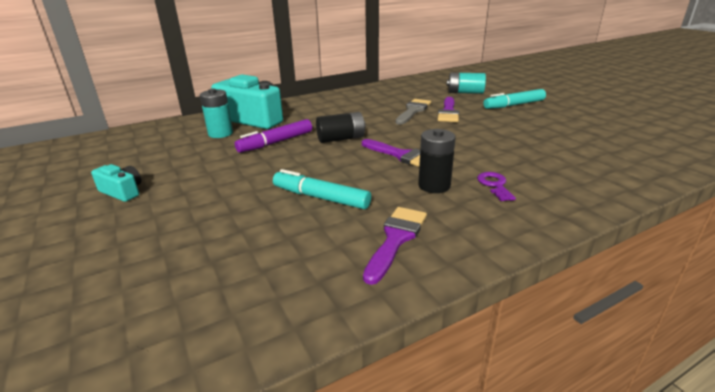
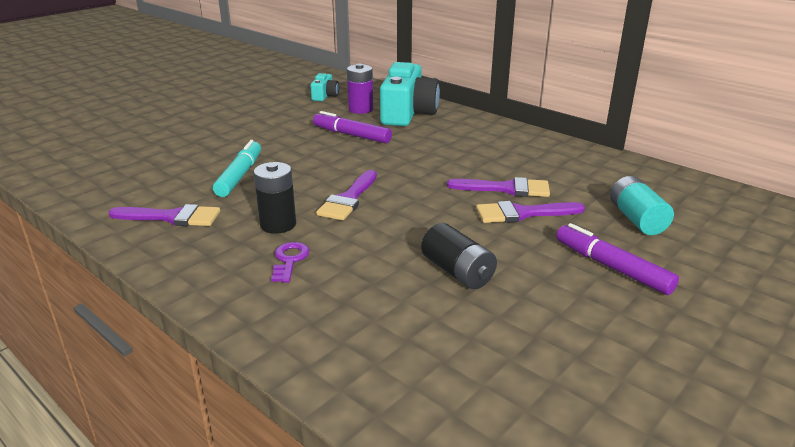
camera: 70 degrees right, 0 degrees up
(122, 192) = (235, 108): turquoise camera -> turquoise camera (325, 96)
(220, 133) = (360, 109): turquoise battery -> purple battery
(341, 139) = (379, 162): black battery -> black battery (457, 272)
(413, 111) = (506, 189): grey brush -> purple brush
(494, 185) = (289, 260): purple key -> purple key turned 60 degrees counterclockwise
(514, 105) = (612, 267): turquoise marker -> purple marker

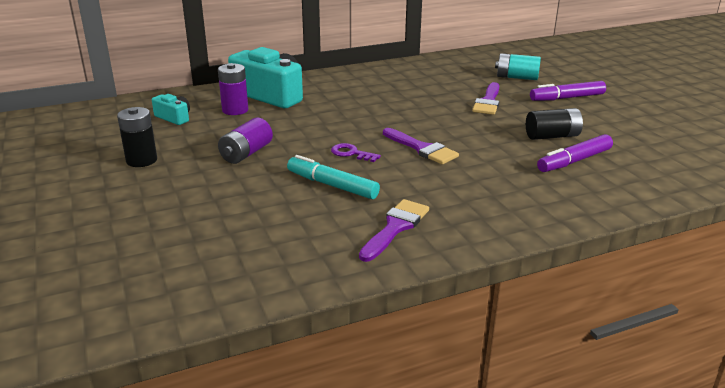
camera: 65 degrees left, 0 degrees up
(278, 224) = (446, 182): black battery -> black battery (141, 160)
(279, 132) = (246, 153): none -> purple battery
(289, 260) = (506, 186): purple key -> purple key (351, 153)
(351, 135) = (293, 125): purple marker -> purple marker (574, 161)
(506, 189) = (449, 97): purple brush -> none

